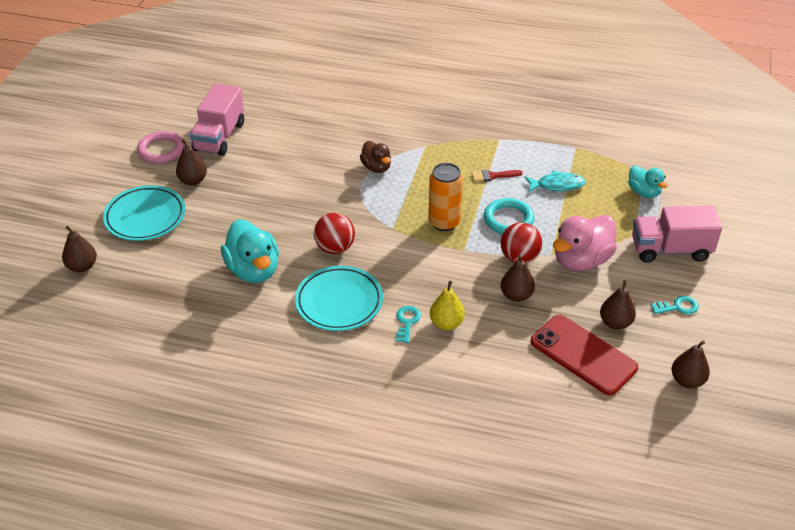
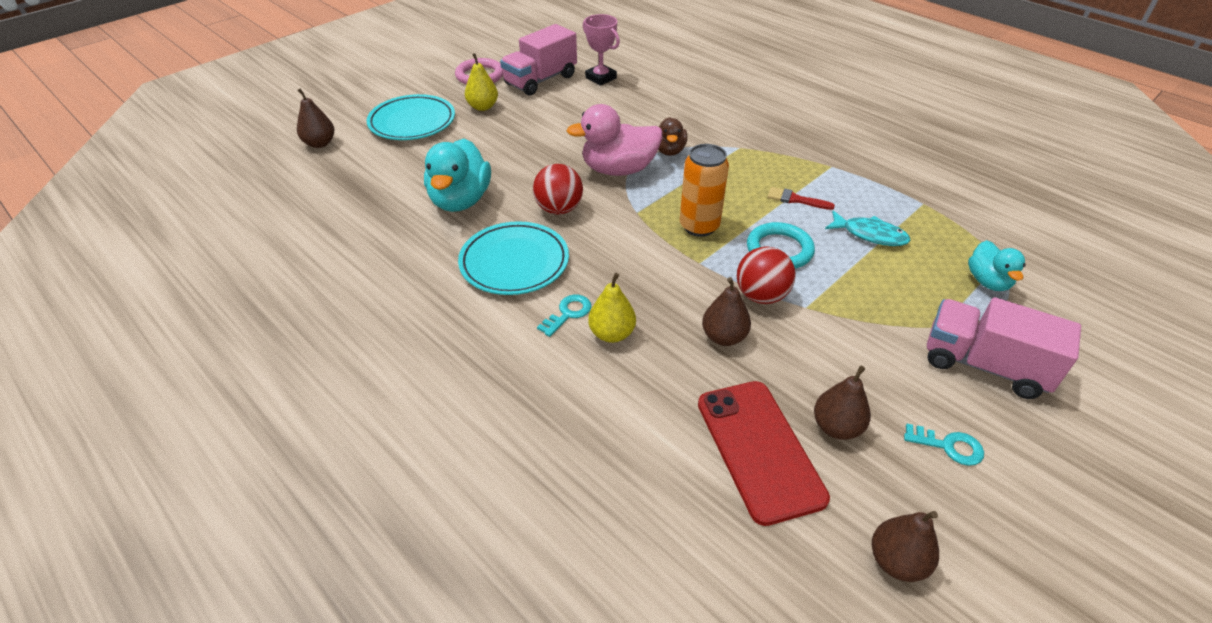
camera: 30 degrees right, 0 degrees up
(193, 180) = (483, 107): brown pear -> yellow pear
(269, 117) = (601, 78): none -> pink trophy
(581, 260) = (842, 329): pink duck -> pink duck (618, 170)

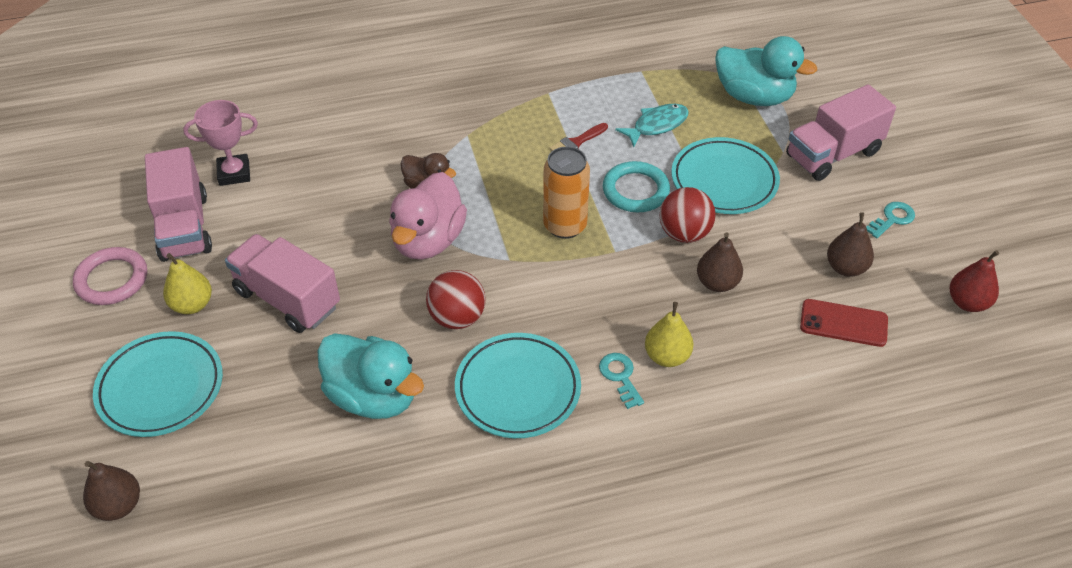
camera: 60 degrees left, 5 degrees up
(516, 136) = (287, 299): none -> pink truck
(759, 449) = (843, 323): red phone -> red phone, size x0.63
(853, 299) = (724, 180): none -> turquoise plate
(896, 561) = (967, 302): brown pear -> red pear
(987, 281) = (754, 96): turquoise duck -> turquoise duck, size x1.70

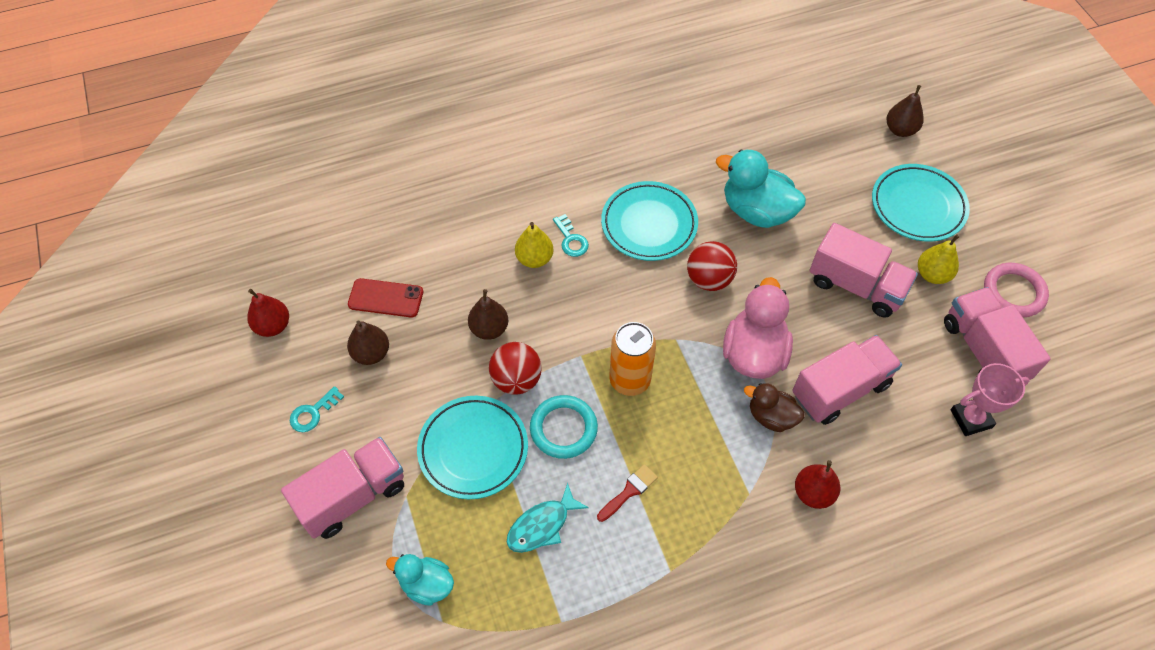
camera: 175 degrees right, 10 degrees up
(350, 204) = (840, 390): none -> pink truck
(409, 131) = (813, 493): none -> red pear
(754, 96) = (426, 584): turquoise duck -> turquoise duck, size x0.59

